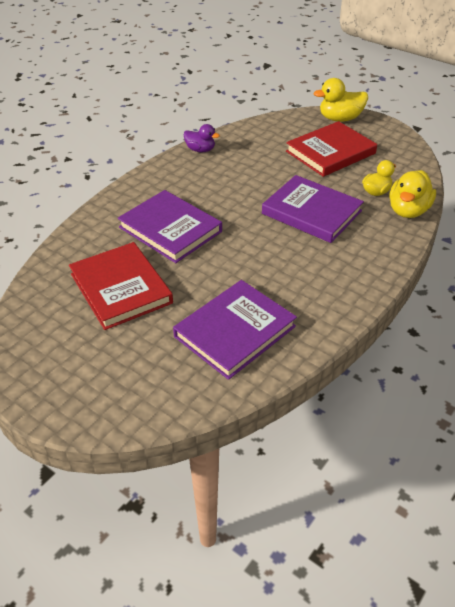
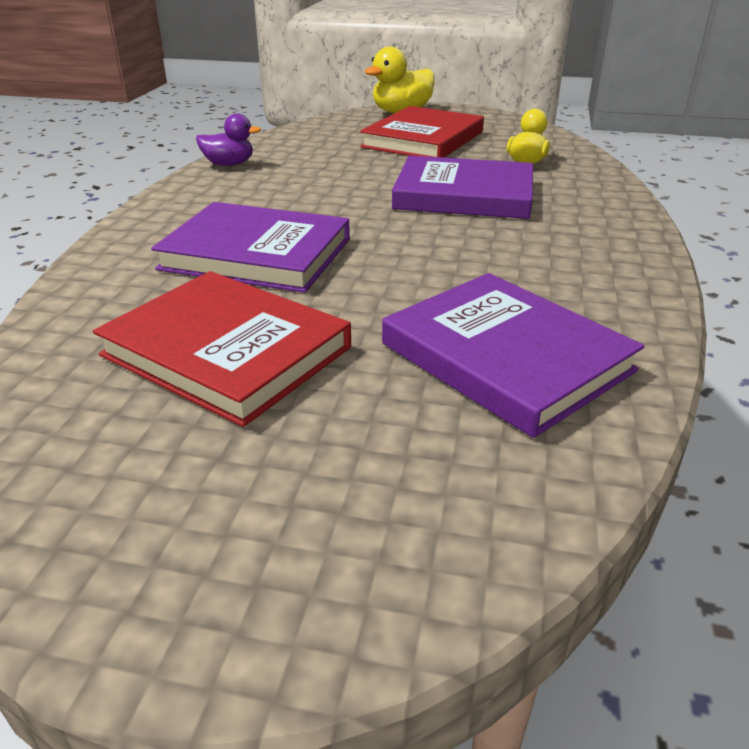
camera: 25 degrees left, 10 degrees down
(235, 331) = (505, 357): purple book -> purple book turned 60 degrees counterclockwise
(408, 211) = (588, 171): yellow duck -> none

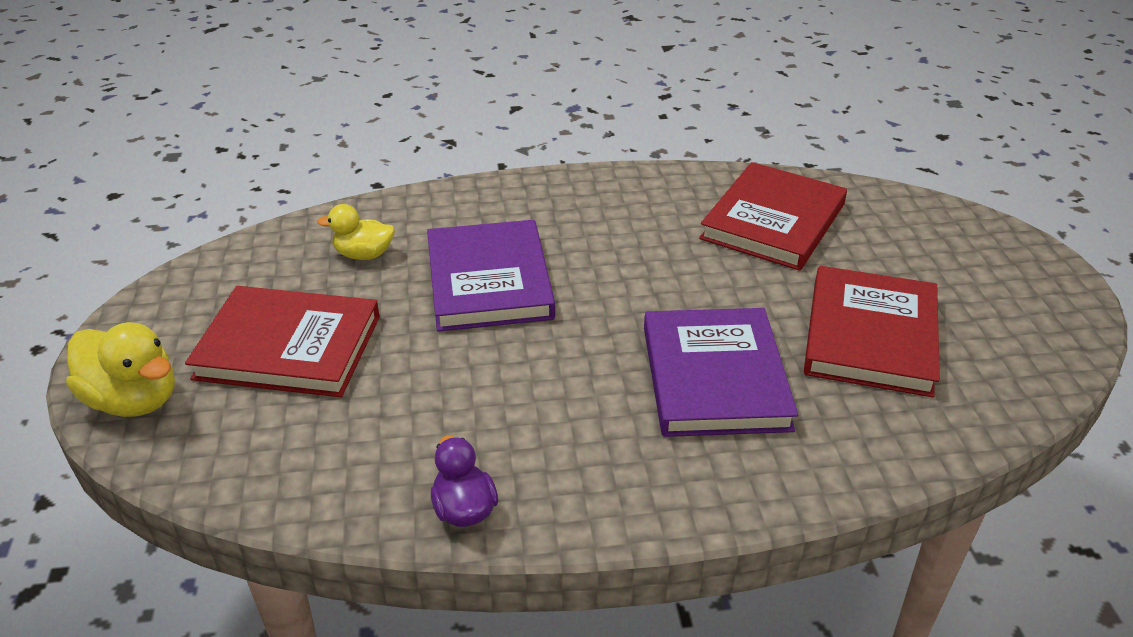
camera: 110 degrees left, 5 degrees up
(505, 357) = (773, 221): purple book -> red book

